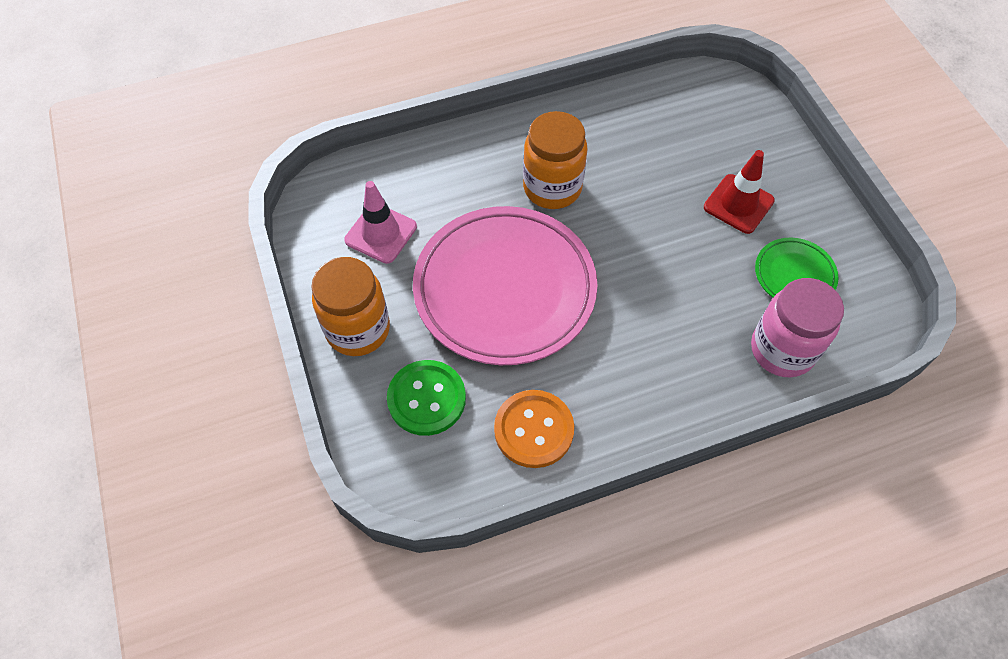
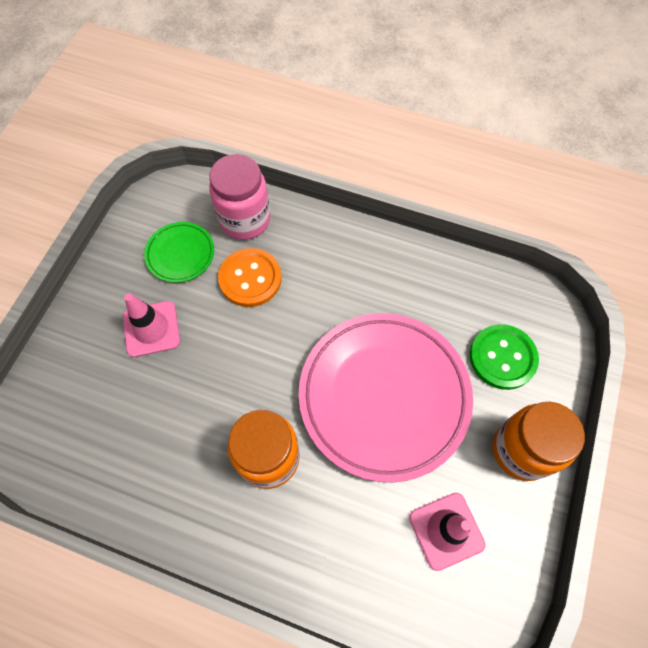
camera: 140 degrees left, 5 degrees up
(533, 430) = (444, 286): orange button -> orange button (250, 278)
(738, 204) = (151, 329): red traffic cone -> pink traffic cone

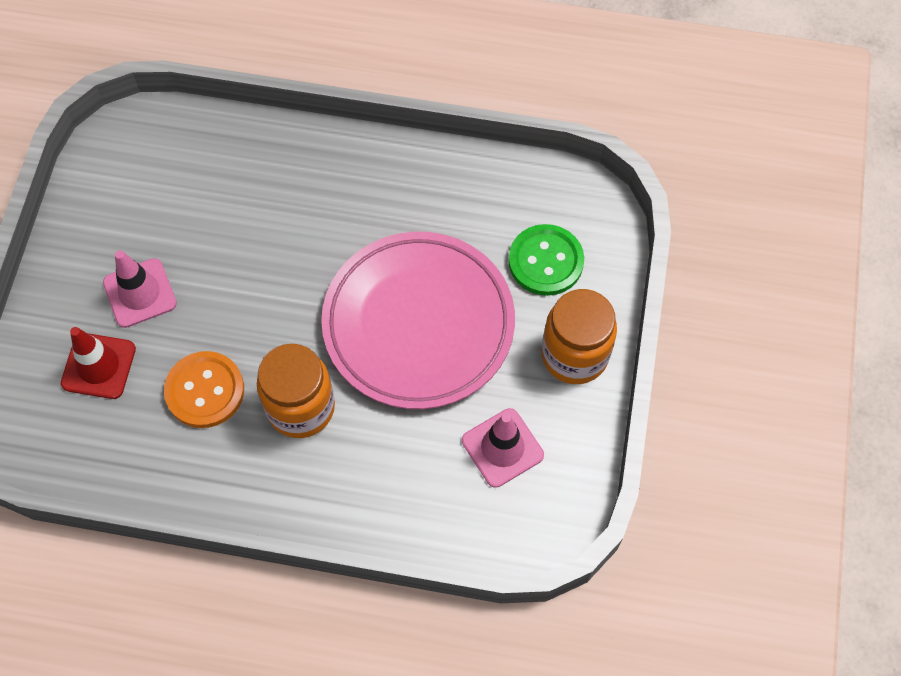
camera: 10 degrees left, 0 degrees up
(103, 388) = (98, 366): none -> red traffic cone
(180, 254) = (155, 202): green plate -> none
(245, 220) = (225, 150): pink jar -> none
(250, 278) = (244, 218): orange button -> orange button (205, 391)

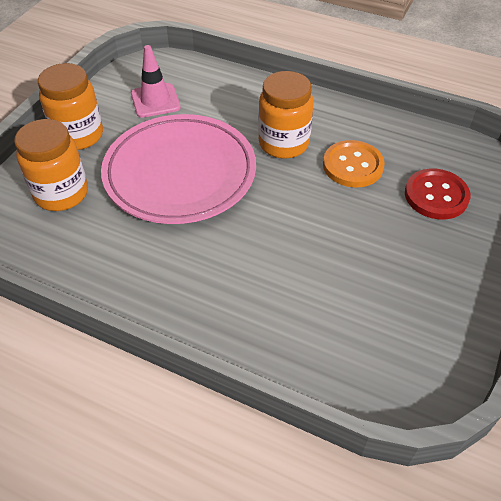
camera: 165 degrees left, 15 degrees down
(98, 366) = (436, 196): red traffic cone -> red button
(140, 293) = (402, 239): pink traffic cone -> none
(545, 261) = (61, 193): green button -> orange jar

